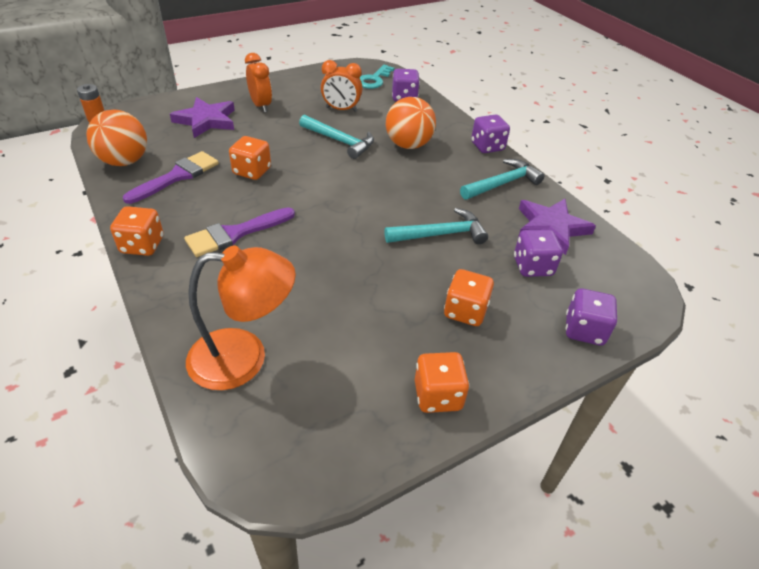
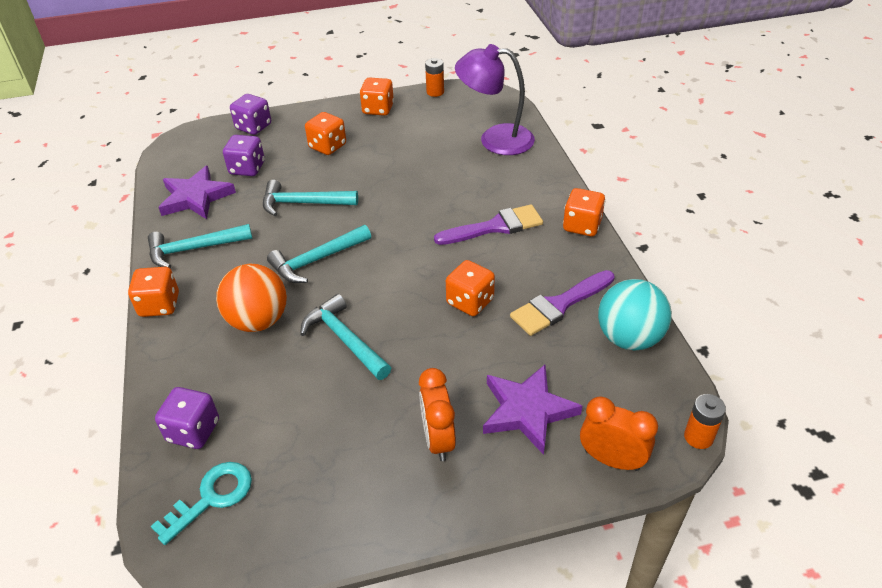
camera: 160 degrees left, 0 degrees up
(124, 161) = (629, 338): orange ball -> turquoise ball
(244, 358) = (495, 139): orange lamp -> purple lamp
(341, 109) = (312, 411): orange clock -> orange clock (611, 460)
(362, 459) = (435, 92): none -> orange battery
(392, 186) = (317, 260): none -> turquoise hammer
(487, 146) = (159, 305): purple dice -> orange dice

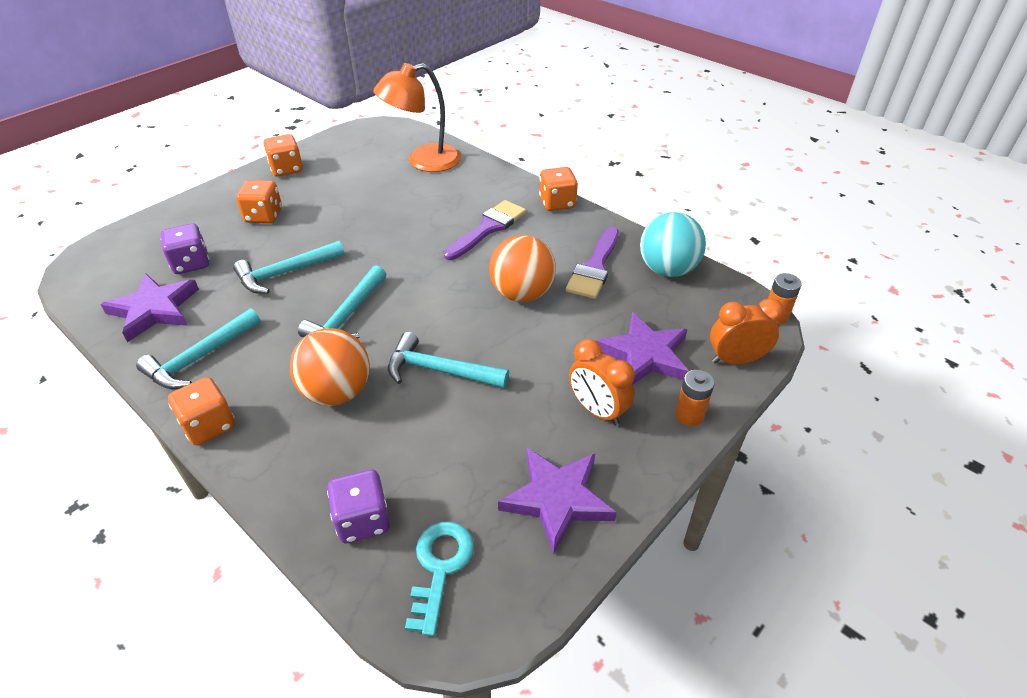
camera: 35 degrees left, 0 degrees up
(253, 127) = (161, 224): purple dice -> none
(338, 496) = (557, 499): none -> purple star
(435, 92) = (331, 139): orange battery -> orange battery (689, 415)
(470, 302) = (522, 294): orange dice -> orange ball
(495, 139) = (423, 161): purple lamp -> orange lamp

